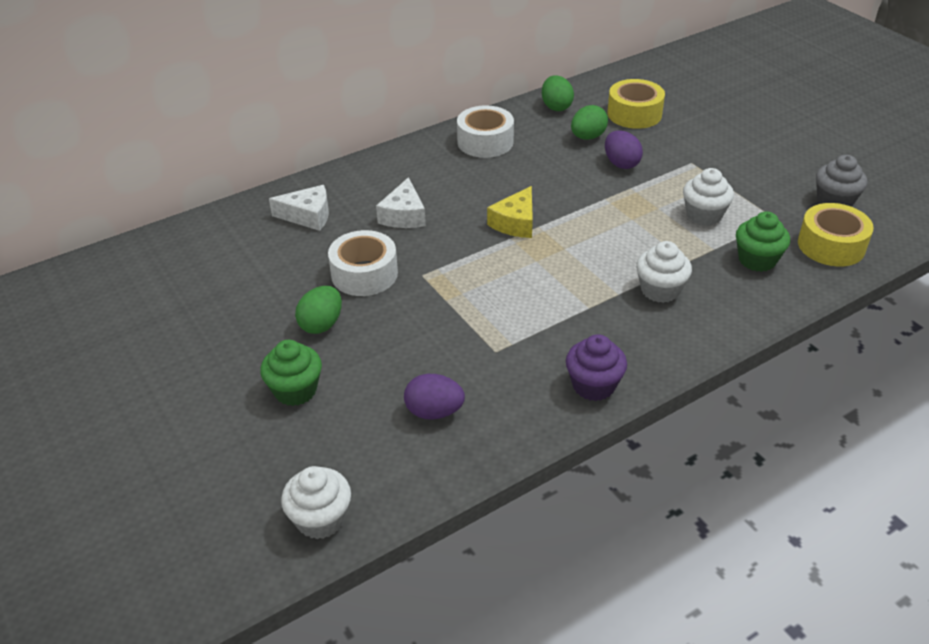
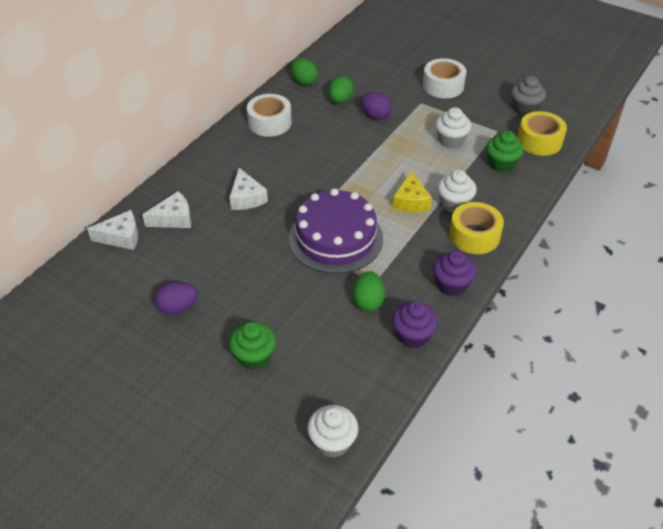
camera: 25 degrees left, 5 degrees up
(239, 220) = (121, 237): none -> white cheese
(321, 324) = (240, 301): green egg -> green egg (368, 301)
(364, 274) = (247, 252): white tape -> white tape (443, 86)
(434, 412) = (361, 339): purple egg -> purple egg (178, 308)
(480, 288) = (335, 238): none -> purple cake
(502, 430) = (413, 336): none -> purple cupcake
(515, 223) = (330, 181): yellow cheese -> yellow cheese (410, 201)
(634, 114) = (362, 74): yellow tape -> yellow tape (474, 235)

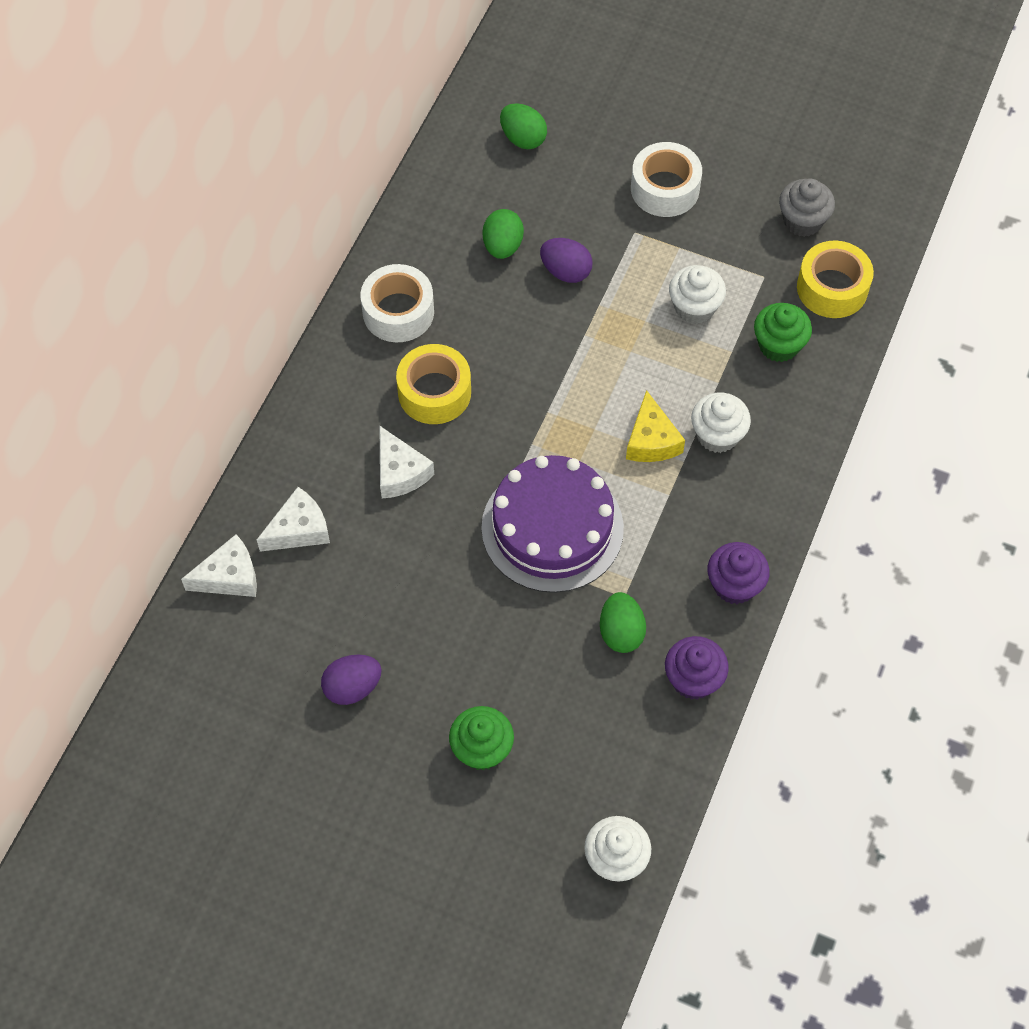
camera: 10 degrees left, 15 degrees up
(304, 81) = (433, 211): green egg -> green egg (523, 138)
(474, 235) = (755, 491): yellow tape -> yellow tape (434, 392)

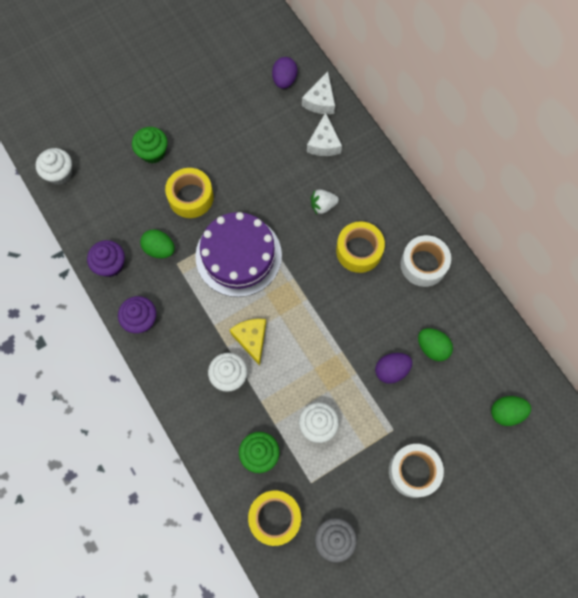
camera: 125 degrees right, 10 degrees up
(352, 687) = (224, 119): purple egg -> purple egg (284, 80)
(400, 472) = (323, 205): white cheese -> white strawberry
(513, 646) = (191, 197): none -> yellow tape
(651, 440) = (251, 339): yellow cheese -> yellow cheese turned 45 degrees clockwise

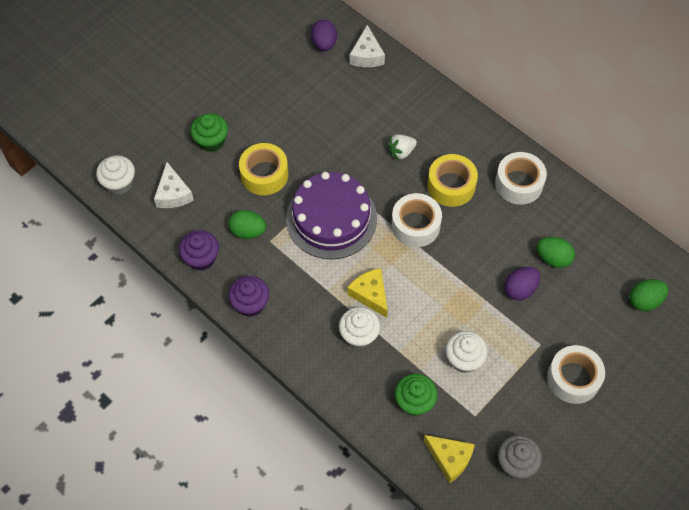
camera: 15 degrees left, 10 degrees down
(275, 518) = (450, 458): yellow tape -> yellow cheese
(314, 282) = (415, 225): none -> white tape
(324, 143) = (383, 93): white cheese -> white cheese (173, 194)

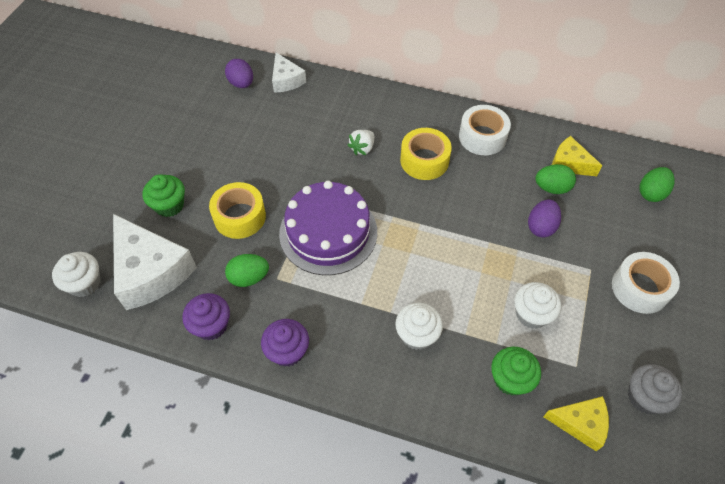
camera: 25 degrees left, 5 degrees down
(173, 194) = (150, 271): white cheese -> white cheese, size x1.82
(370, 294) = (406, 289): yellow cheese -> yellow cheese (569, 164)
(415, 225) = (412, 207): white tape -> none

